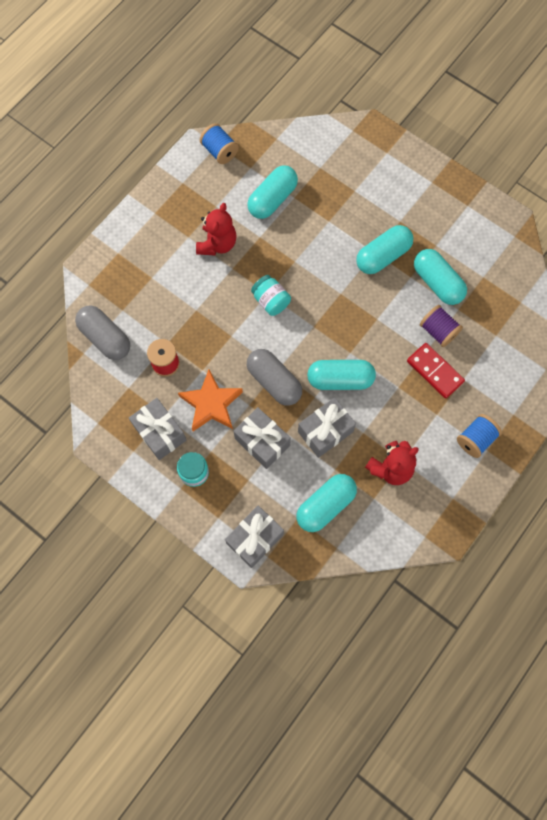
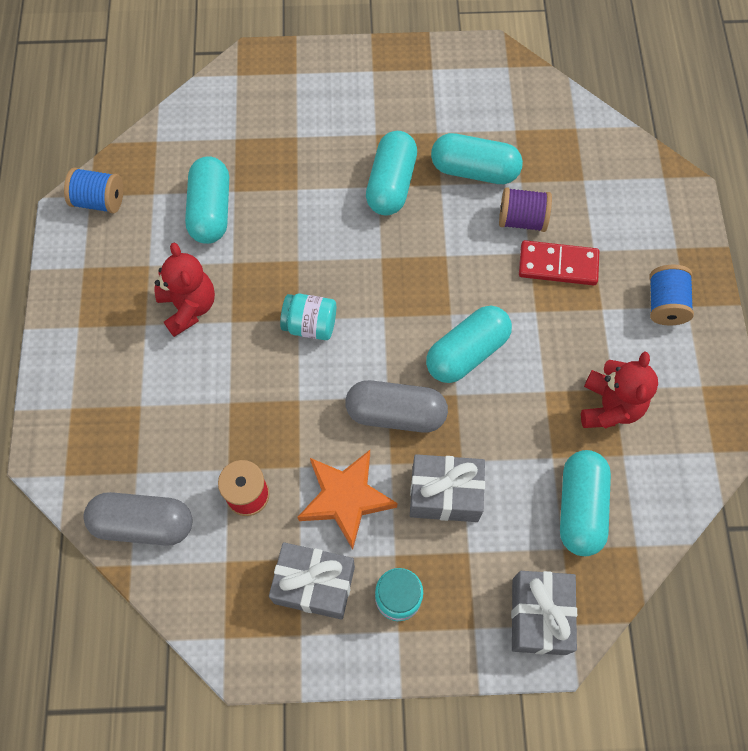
camera: 40 degrees left, 5 degrees down
(325, 431) = (503, 424): grey gift -> none

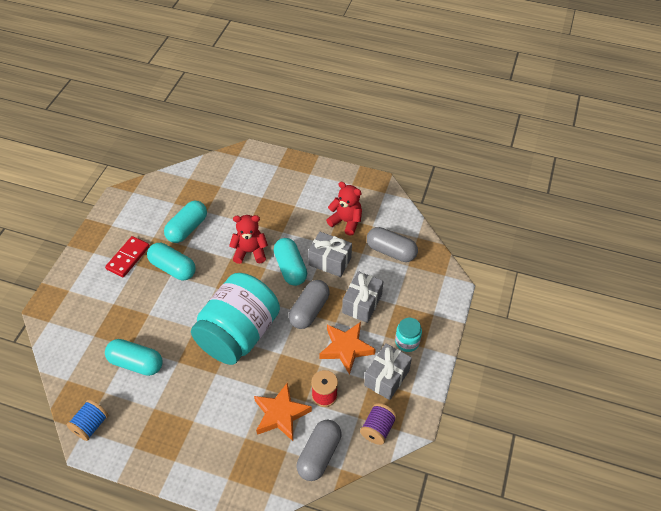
camera: 70 degrees left, 15 degrees down
(188, 307) = (194, 393): red teddy bear -> red teddy bear (250, 252)
(193, 441) = (280, 414): none -> orange star
(310, 325) = (238, 334): turquoise jar -> turquoise jar, size x2.48
(522, 220) = (228, 219): purple spool -> purple spool (377, 429)
(539, 616) = (436, 286): grey gift -> grey gift (330, 261)
(558, 265) = (262, 214): red domino -> red domino (128, 258)
(580, 507) = (391, 251): turquoise capsule -> grey capsule
(665, 304) = (304, 181): blue spool -> none

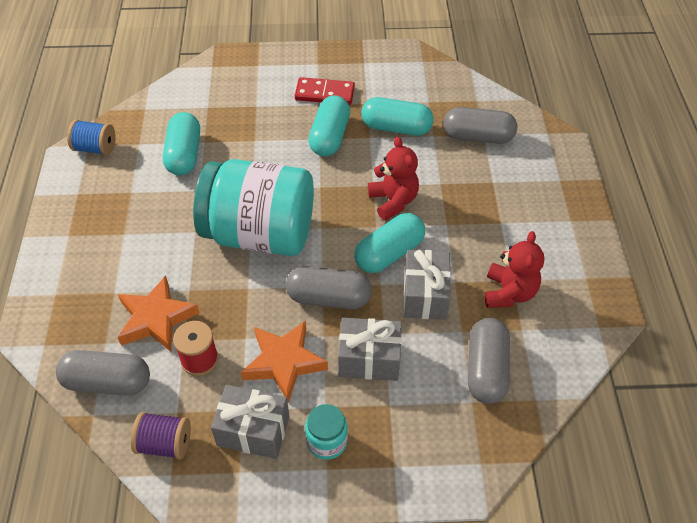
camera: 70 degrees right, 0 degrees up
(221, 190) = (477, 137): none -> grey capsule

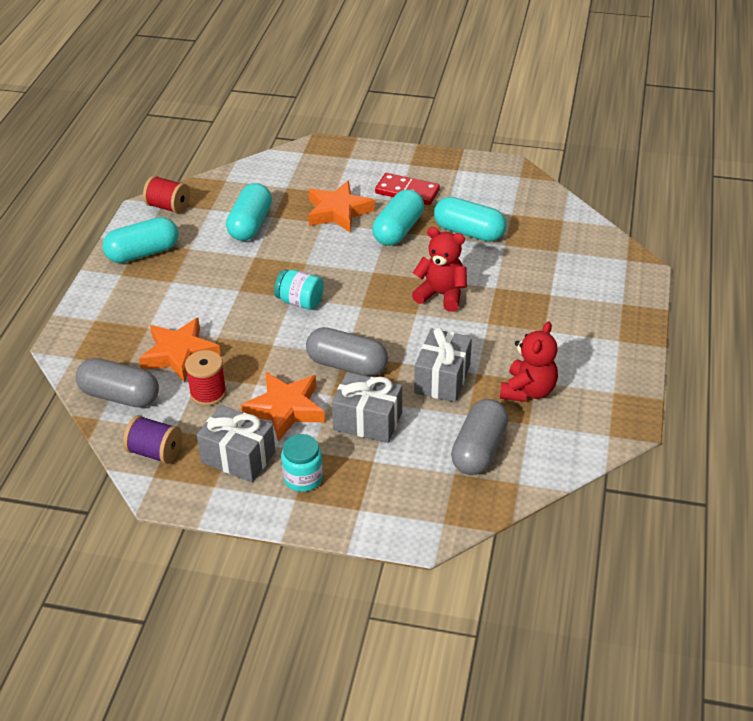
camera: 15 degrees right, 10 degrees down
(95, 148) = (168, 207): blue spool -> red spool
(260, 234) = (300, 302): turquoise jar -> turquoise jar, size x0.40
(266, 126) = (338, 212): none -> orange star
(389, 253) = (420, 338): turquoise capsule -> turquoise capsule (143, 253)
(393, 201) = (441, 295): red teddy bear -> red teddy bear turned 60 degrees counterclockwise
(477, 137) = (551, 252): grey capsule -> none

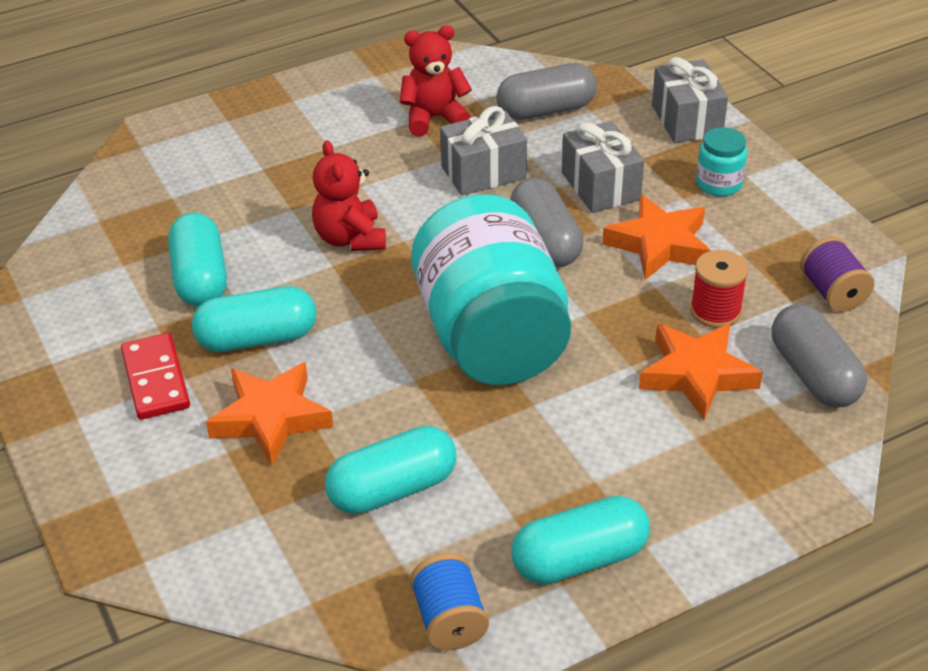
camera: 130 degrees left, 0 degrees up
(143, 253) = (579, 559): turquoise capsule -> turquoise capsule turned 45 degrees counterclockwise
(168, 207) = (449, 620): red spool -> blue spool
(238, 457) = (756, 236): grey gift -> grey gift (686, 120)
(300, 302) = (491, 337): turquoise jar -> turquoise jar, size x2.48

